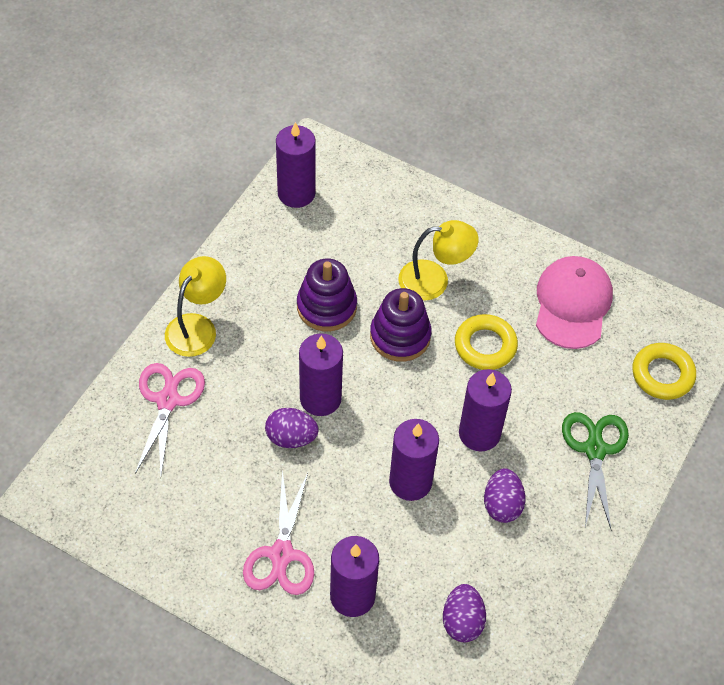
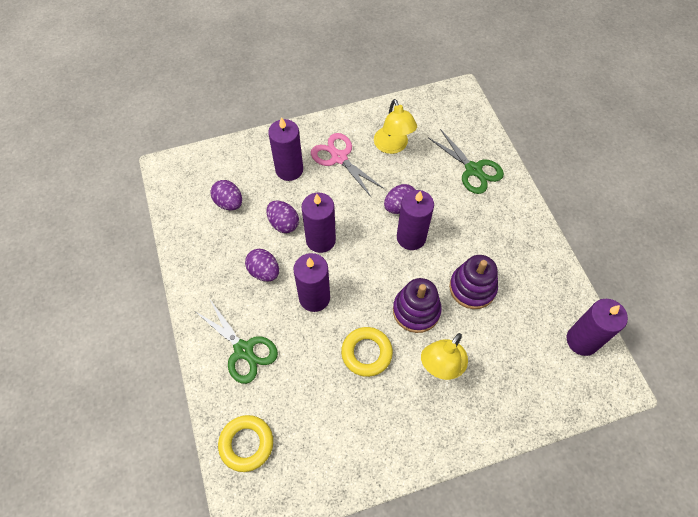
camera: 135 degrees right, 5 degrees up
(168, 400) = (473, 170): pink scissors -> green scissors
(197, 327) = (512, 213): yellow lamp -> yellow lamp (393, 146)
(428, 537) = (283, 223): none -> purple egg
(572, 304) = (347, 439): pink cap -> none

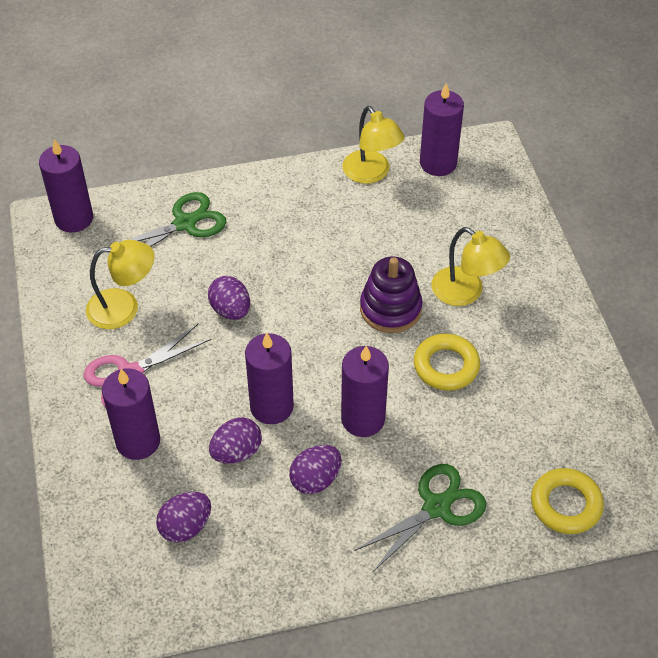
camera: 85 degrees left, 10 degrees down
(411, 237) = (282, 302): purple candle -> purple candle (74, 218)
(472, 288) = (363, 249): purple stacking toy -> none
(555, 288) = (371, 174): none -> yellow lamp

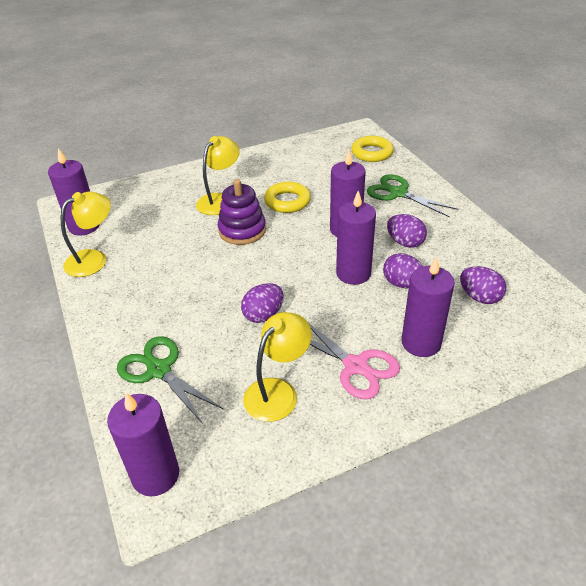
camera: 100 degrees left, 10 degrees down
(124, 307) = (278, 391): yellow lamp -> yellow lamp turned 60 degrees clockwise

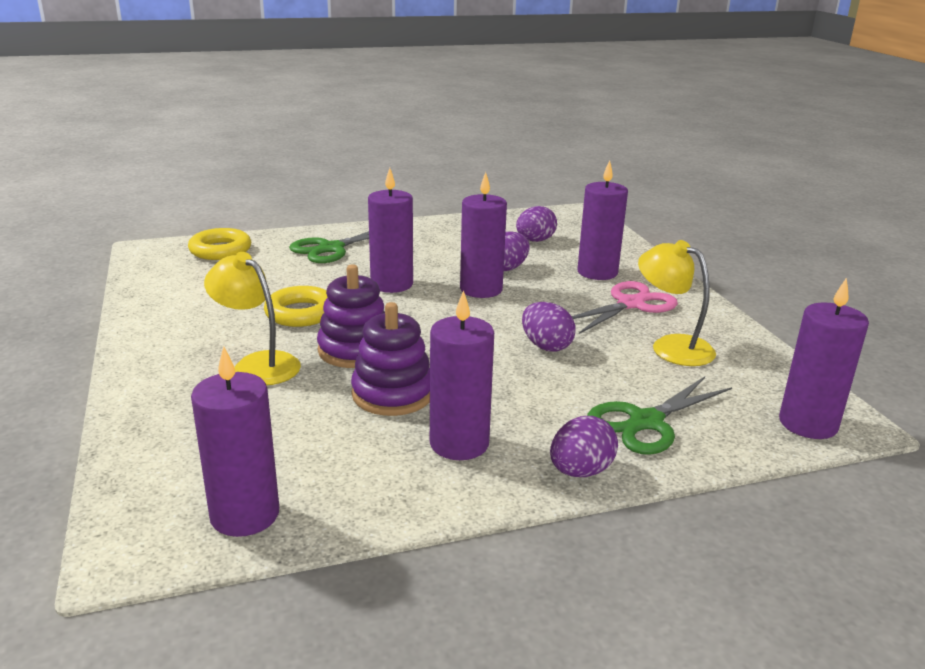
camera: 85 degrees left, 15 degrees down
(94, 259) = (368, 494): yellow lamp -> none
(137, 285) = (459, 443): none -> purple candle
(190, 253) = (392, 394): none -> purple stacking toy
(405, 242) = (434, 258): purple egg -> purple egg (580, 471)

